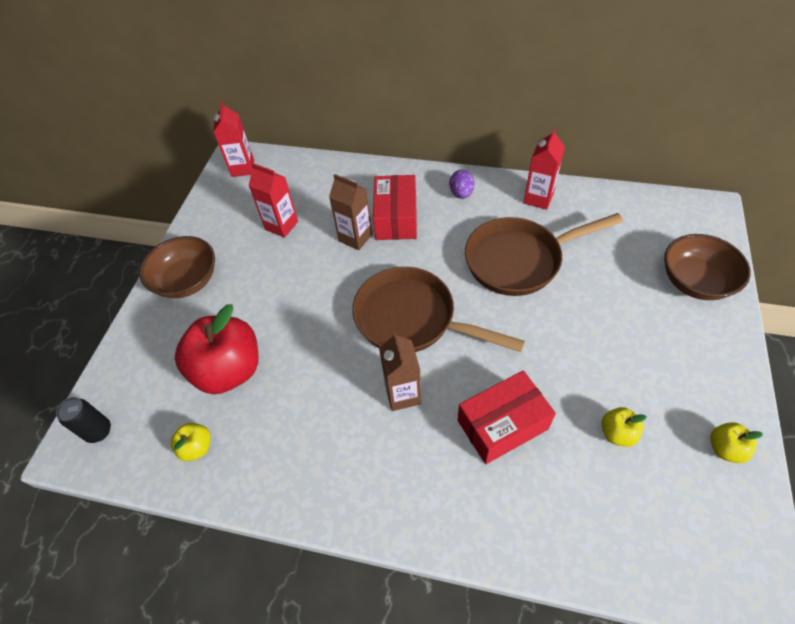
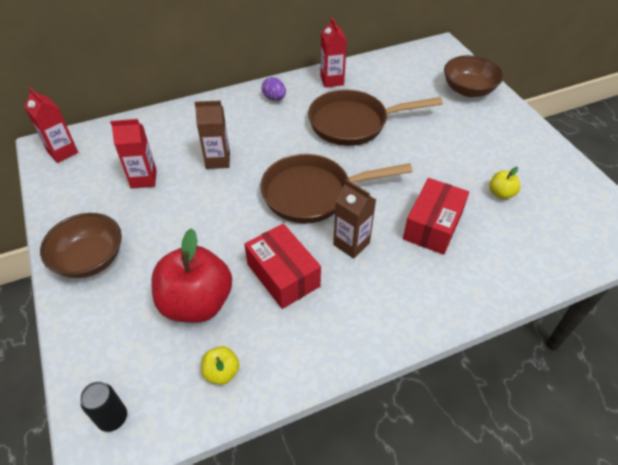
camera: 40 degrees left, 5 degrees down
(396, 218) = (239, 134): red box -> red box (283, 275)
(519, 260) = (354, 123): brown pan -> brown pan turned 45 degrees clockwise
(725, 448) = (560, 171): yellow apple -> none

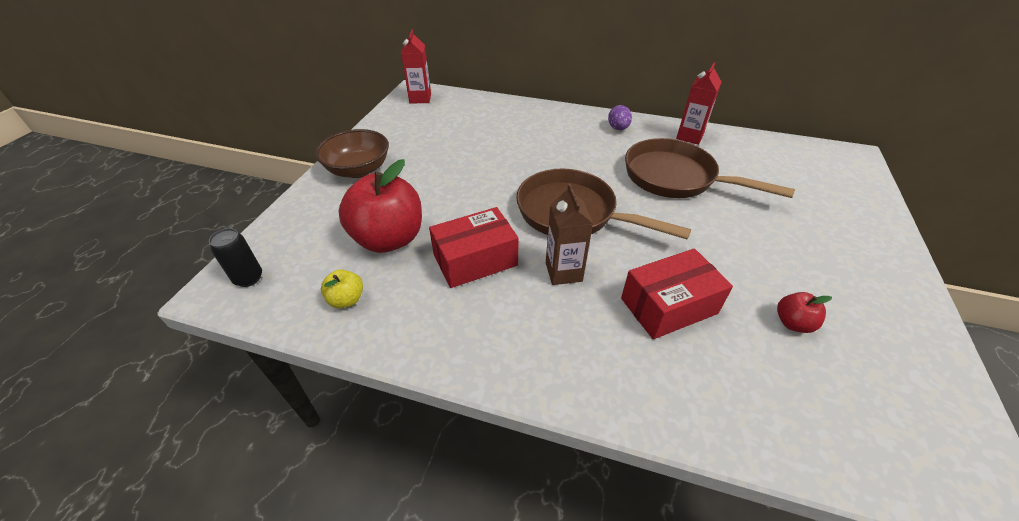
camera: 40 degrees right, 5 degrees down
(143, 179) = (451, 138): red carton -> none
(218, 160) = (519, 151): brown carton -> none
(283, 275) = (475, 260): red box -> red box turned 60 degrees clockwise
(468, 90) = (850, 206): brown bowl -> none
(501, 193) = (793, 323): yellow apple -> red apple

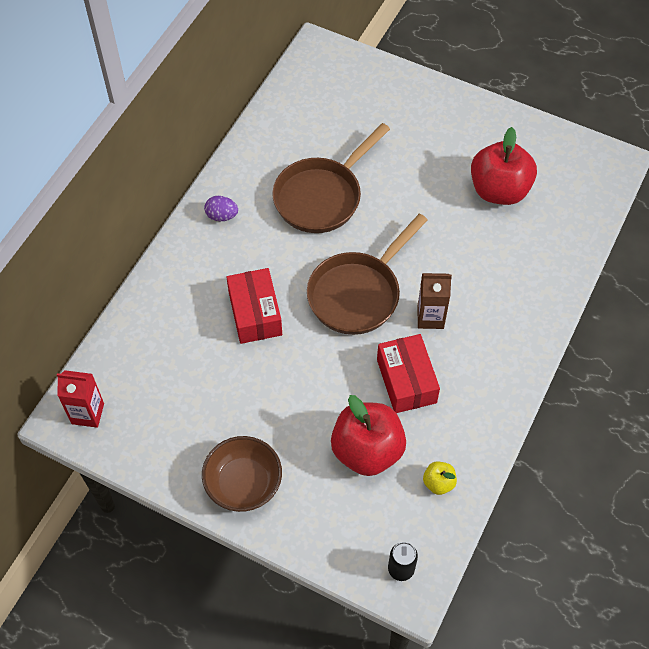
camera: 80 degrees left, 15 degrees up
(668, 306) = (474, 257): red box -> red box (255, 314)
(689, 136) = (254, 158): red carton -> none
(793, 323) = (499, 190): red apple -> red apple, size x2.23

